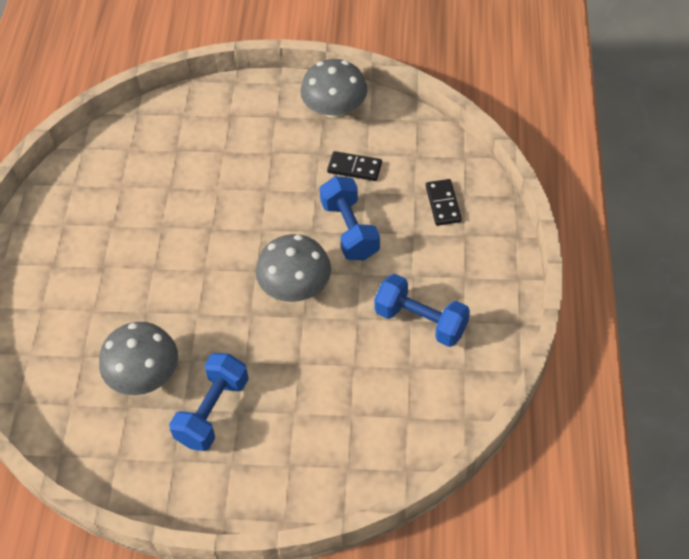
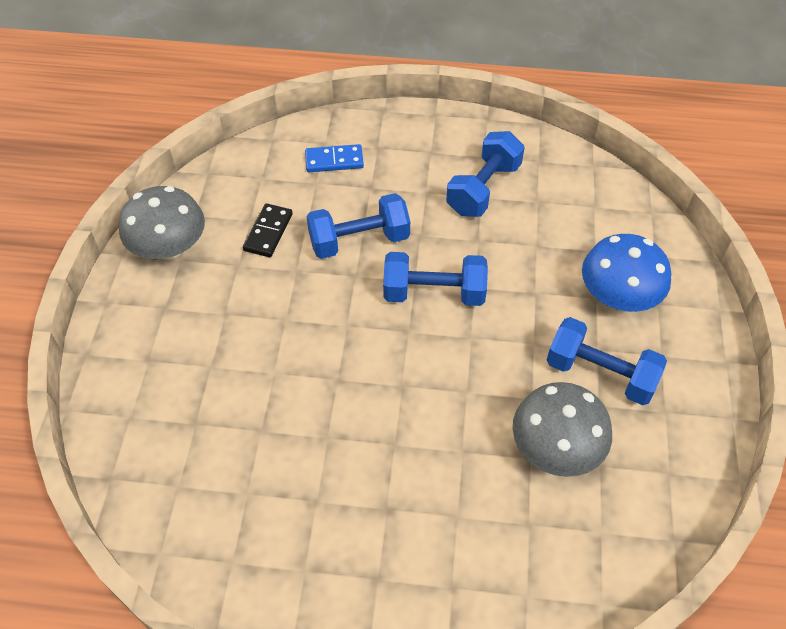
camera: 90 degrees left, 0 degrees up
(295, 287) = (434, 293): grey mushroom -> blue dumbbell
(297, 431) = (618, 296): none -> blue mushroom
(443, 204) = (334, 160): black domino -> blue domino

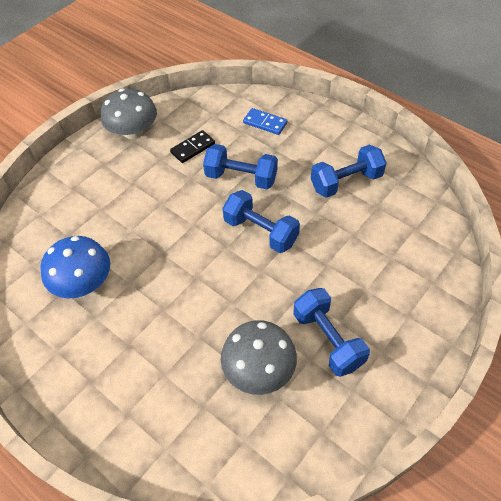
camera: 35 degrees right, 0 degrees up
(618, 296) = (383, 296): blue mushroom -> blue mushroom (83, 282)

